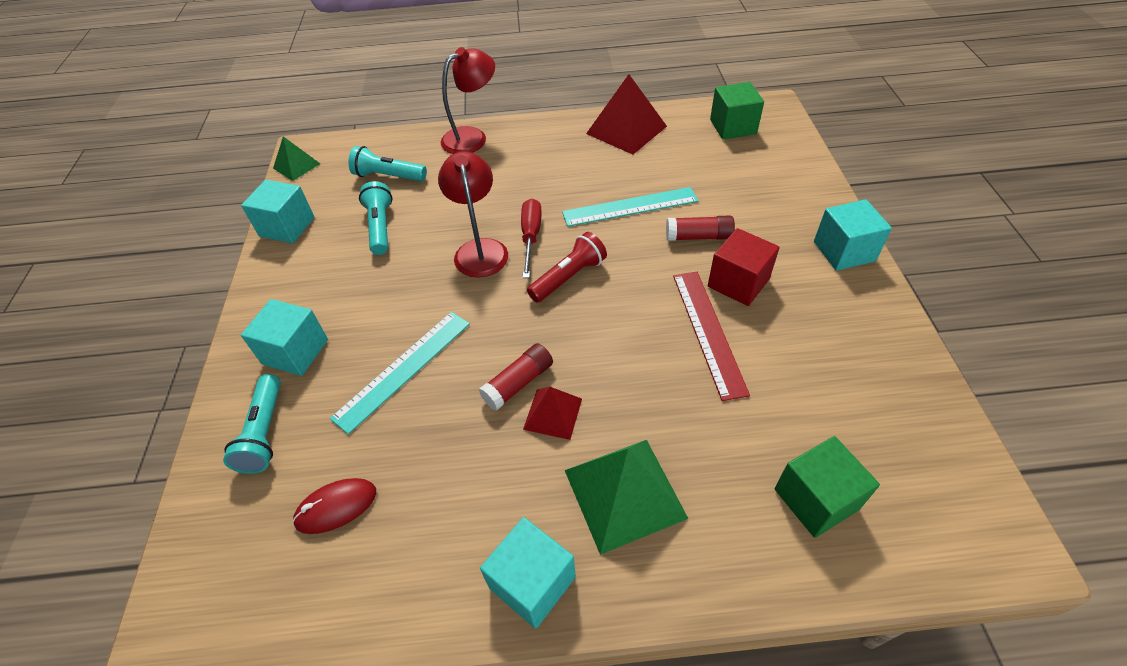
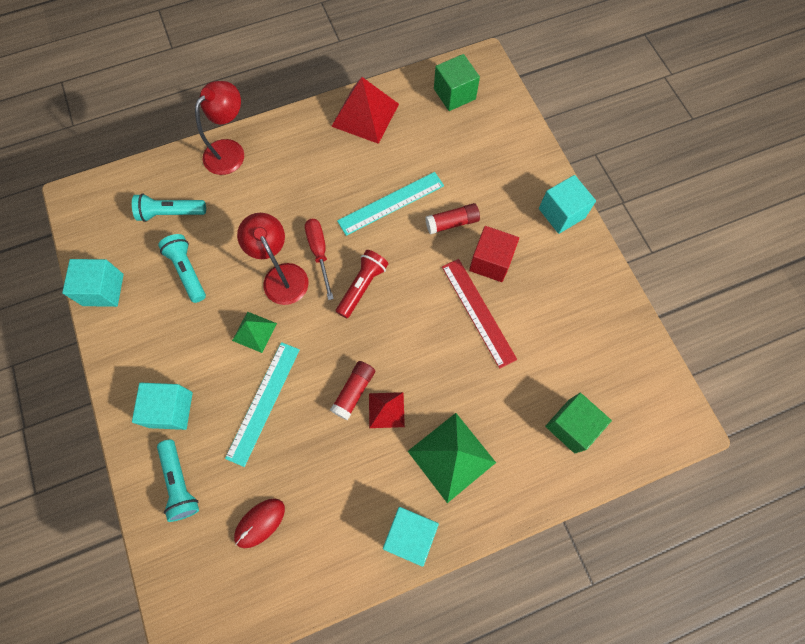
camera: 20 degrees left, 20 degrees up
(296, 166) = (78, 218): green pyramid -> green pyramid (254, 331)

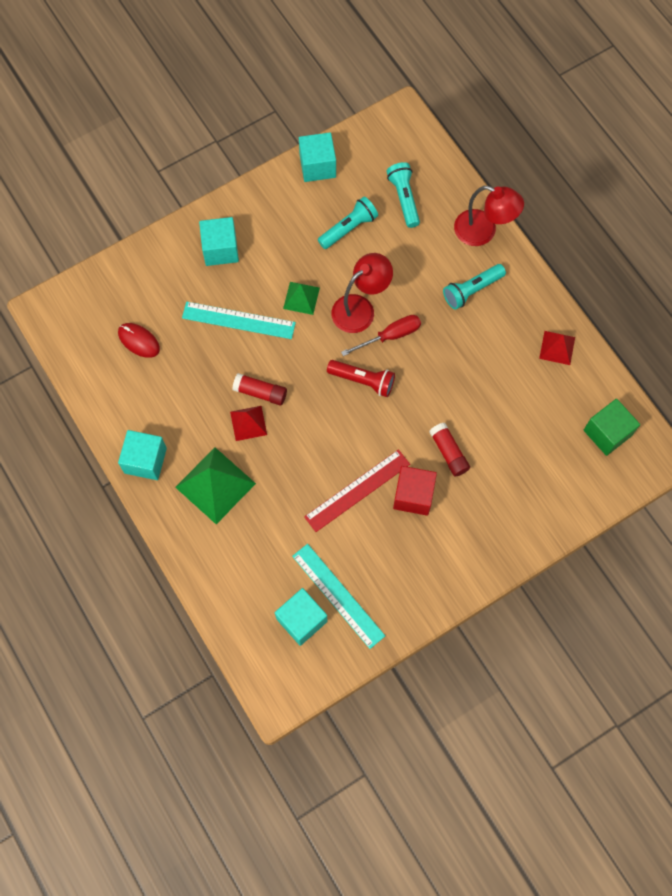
camera: 80 degrees right, 0 degrees up
(180, 482) = (162, 273): turquoise flashlight -> turquoise flashlight (472, 290)
(365, 115) = (557, 347): red pyramid -> red pyramid, size x0.57
(391, 203) = (458, 391): turquoise ruler -> turquoise ruler (338, 595)
(561, 213) = (484, 560): turquoise cube -> turquoise cube (301, 620)
(571, 426) = (259, 589): green cube -> none

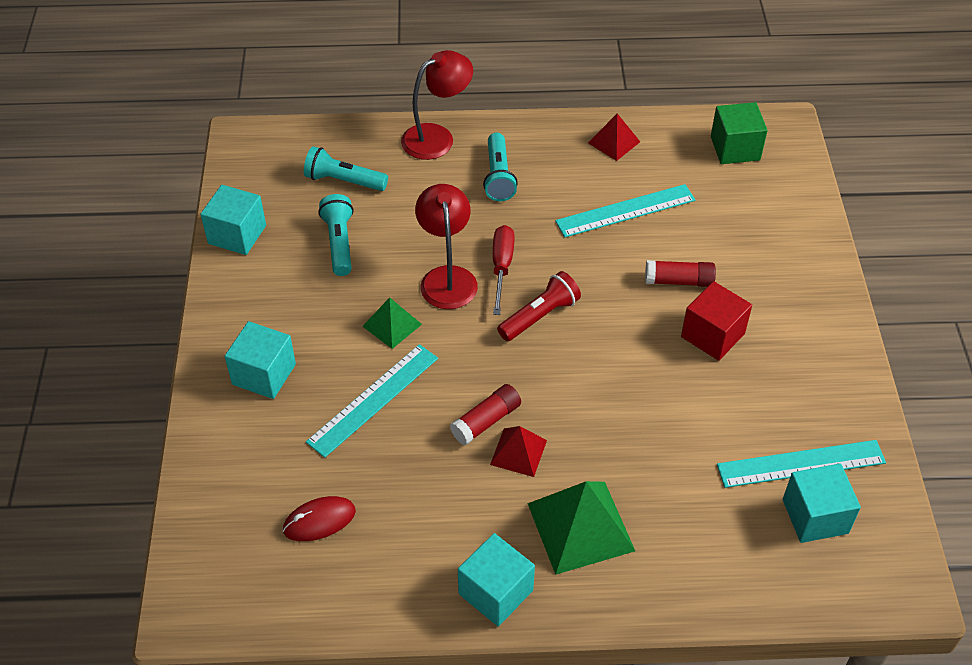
camera: 60 degrees left, 20 degrees down
(357, 490) = (675, 384): red ruler -> none
(493, 388) = (625, 211): none -> turquoise ruler

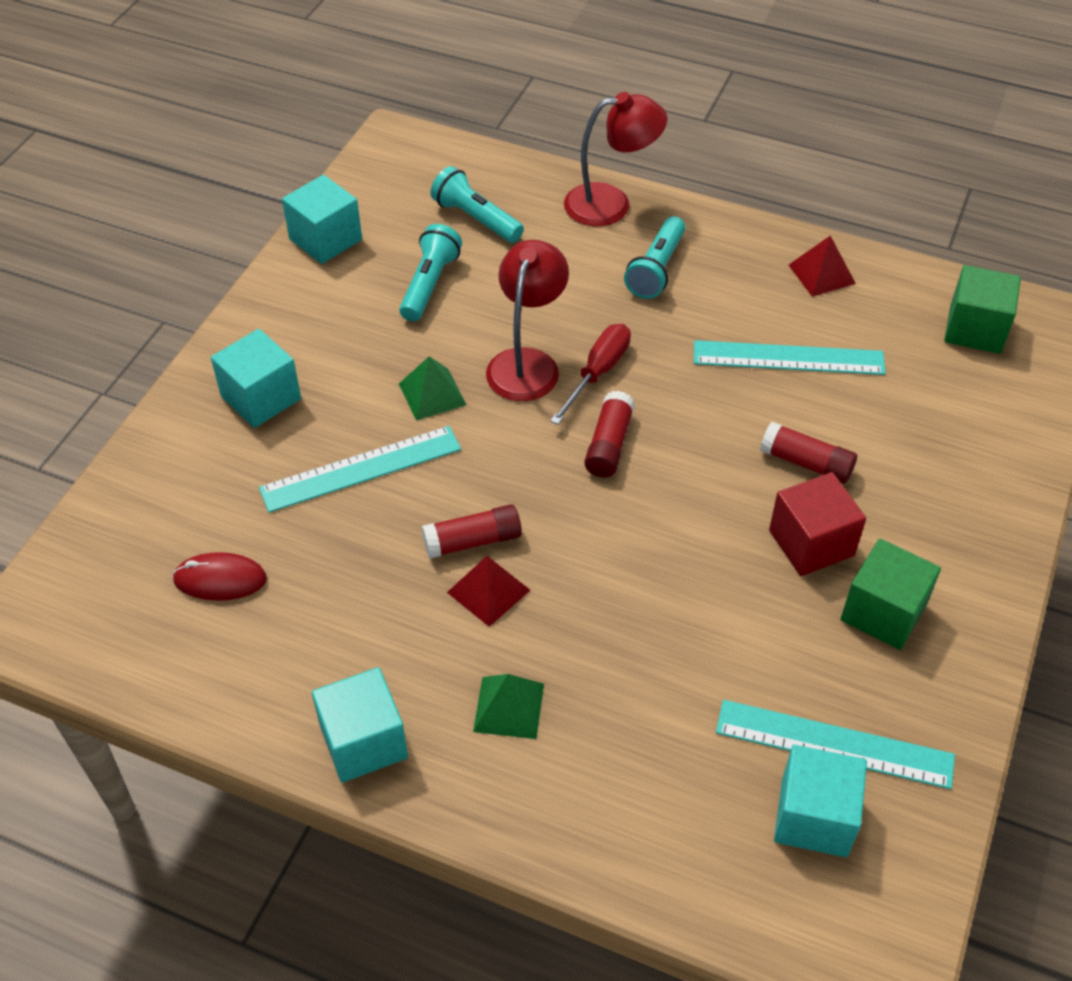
camera: 25 degrees right, 0 degrees up
(539, 316) = (609, 444): red flashlight -> red glue stick
(580, 527) = (508, 707): green pyramid -> green pyramid, size x0.57
(783, 364) = (883, 612): none -> green cube

